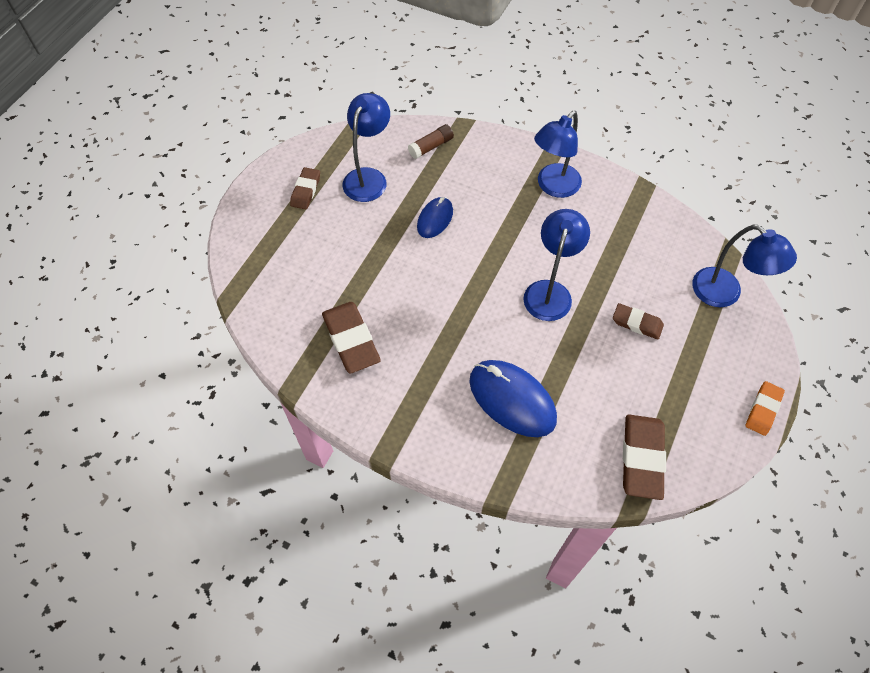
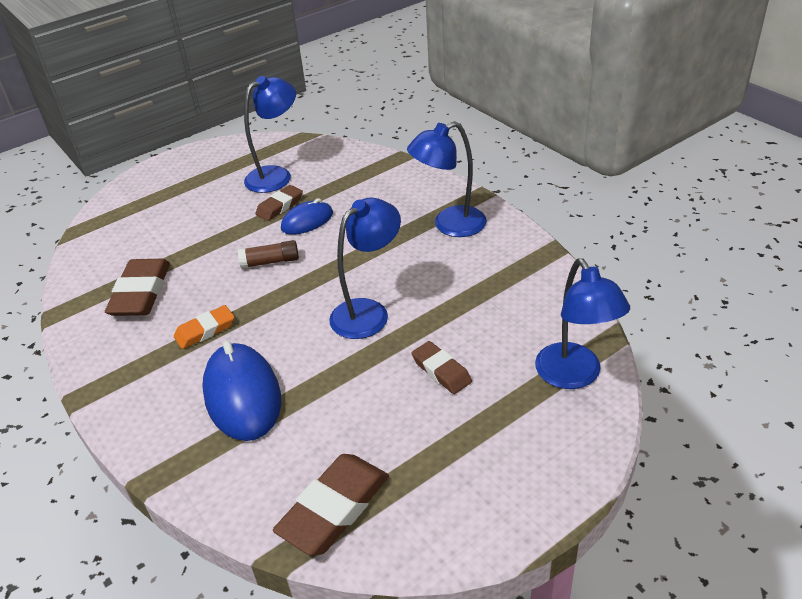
camera: 30 degrees right, 20 degrees down
(306, 191) = (213, 172): brown eraser -> brown eraser (280, 206)
(431, 146) = (355, 166): brown glue stick -> brown glue stick (270, 262)
(763, 410) = (532, 516): orange eraser -> orange eraser (205, 330)

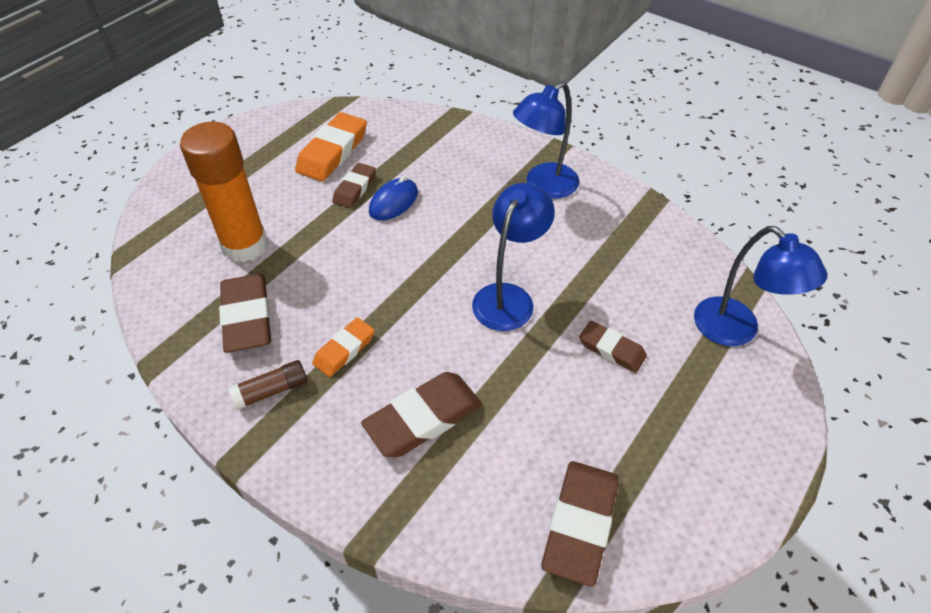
camera: 20 degrees left, 10 degrees up
(167, 238) = (245, 245): none -> orange glue stick
(242, 395) = (423, 418): blue mouse -> brown eraser
(270, 262) = (377, 256): brown glue stick -> brown glue stick (271, 391)
(276, 175) = (333, 152): blue lamp -> orange eraser

